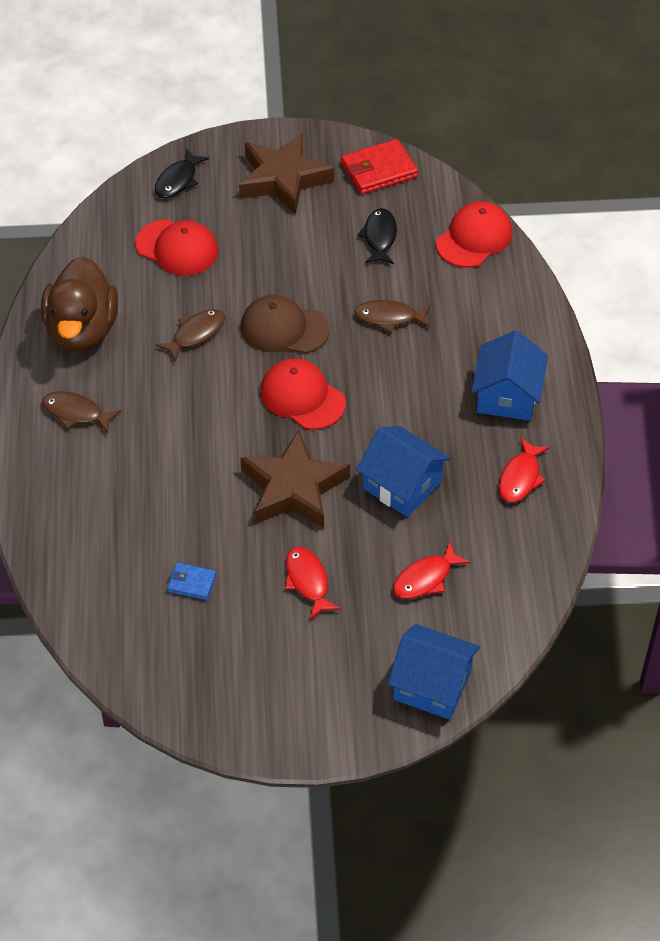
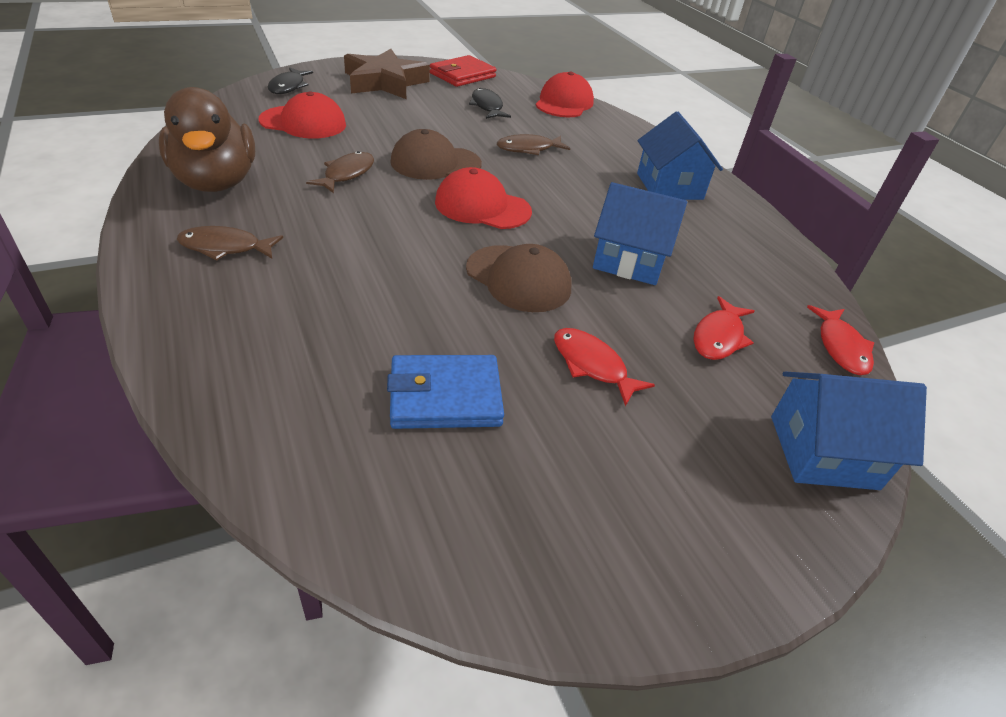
camera: 25 degrees left, 10 degrees down
(192, 583) = (445, 396): blue wallet -> blue wallet, size x1.80
(294, 488) = (518, 278): brown star -> brown cap
(520, 478) = (732, 239): red fish -> red fish (841, 347)

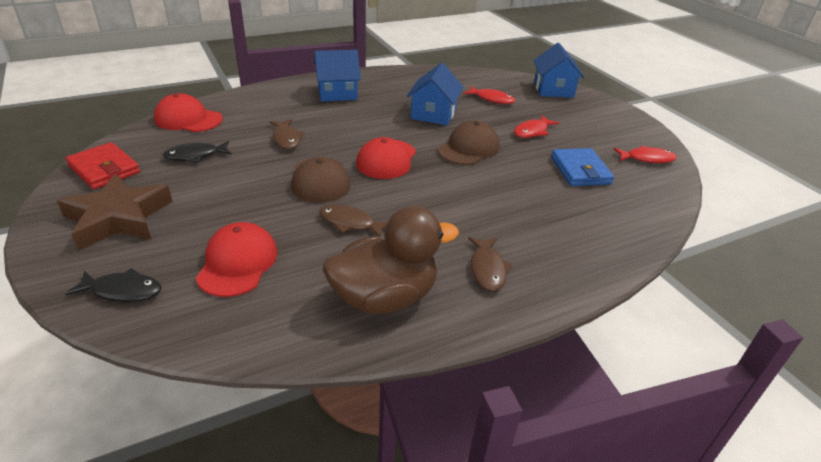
camera: 90 degrees left, 5 degrees down
(841, 347) = (483, 74): red fish -> red fish (647, 158)

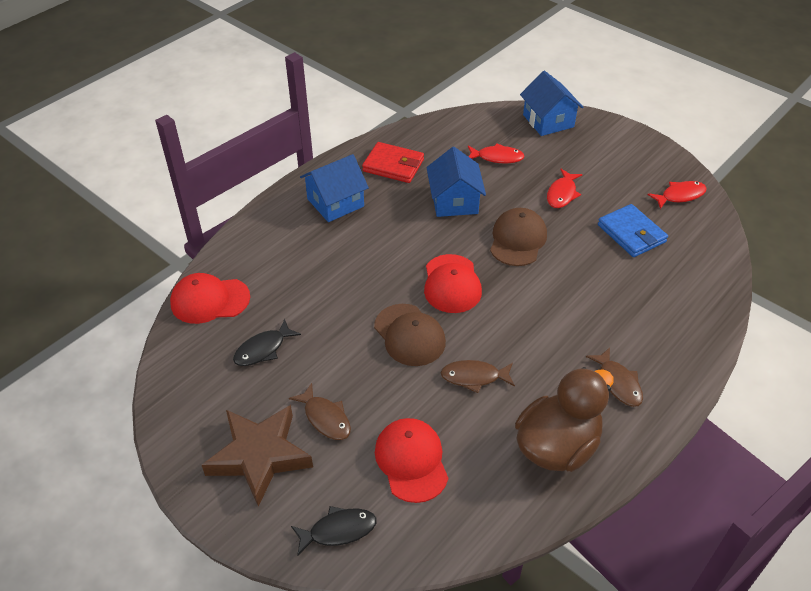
camera: 20 degrees left, 10 degrees up
(104, 169) = (187, 402): red wallet -> red wallet (393, 165)
(286, 139) = (335, 291): brown fish -> brown fish (325, 418)

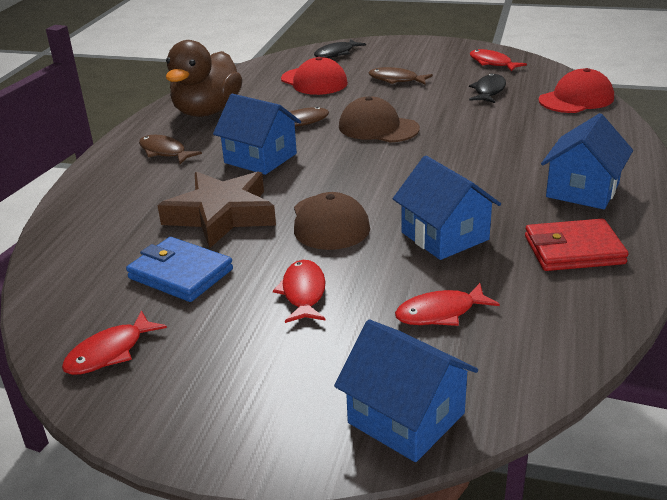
camera: 155 degrees right, 15 degrees down
(200, 404) = (492, 63): none -> red fish
(260, 456) = (420, 59): brown star -> brown star (221, 215)
(452, 284) = (372, 167): red cap -> none
(534, 334) = (260, 158): none -> blue house

